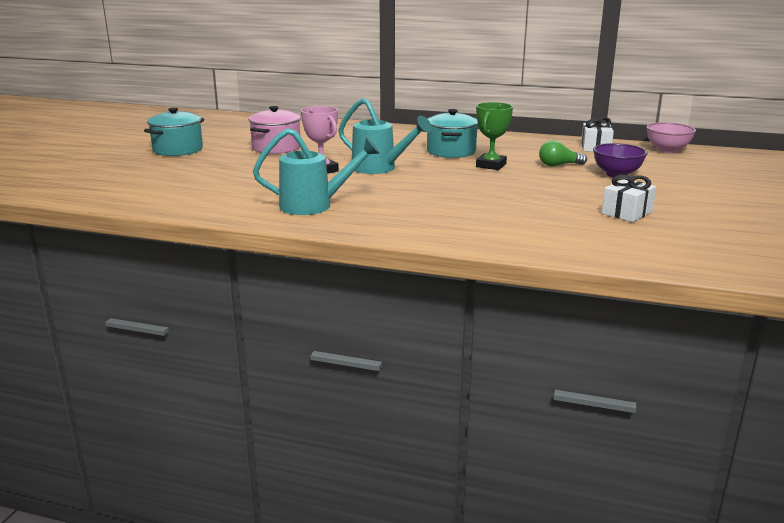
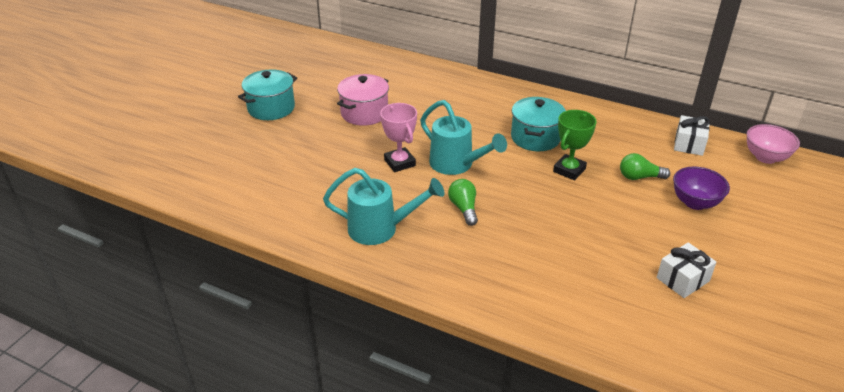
camera: 10 degrees right, 15 degrees up
(396, 190) = (464, 208): none -> green light bulb

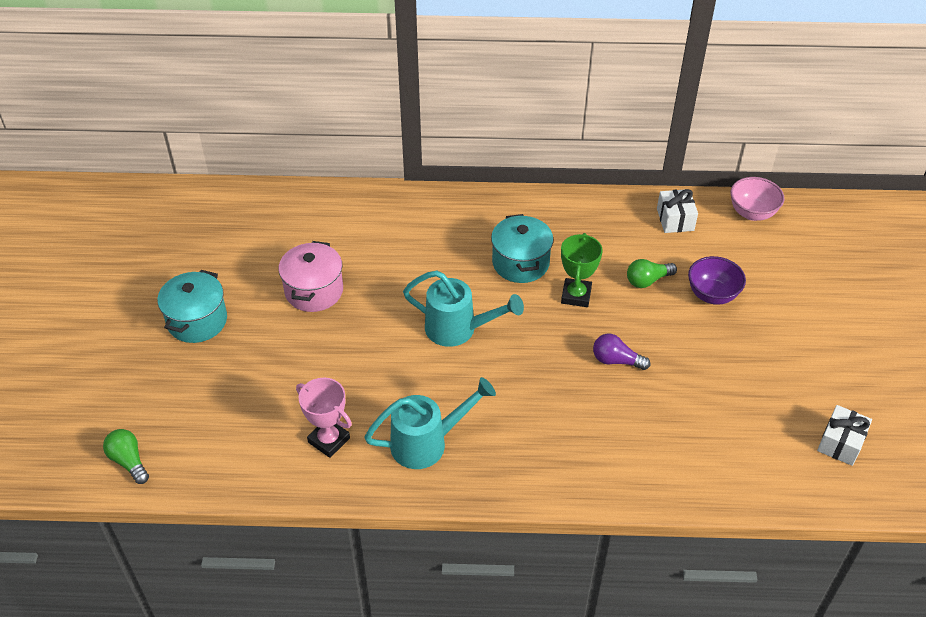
camera: 25 degrees left, 10 degrees up
(399, 163) = (396, 348): pink trophy -> pink trophy (329, 440)
(464, 208) = (497, 384): green light bulb -> green light bulb (129, 461)
(577, 223) = (616, 360): none -> purple light bulb
(682, 279) = (739, 392): white gift -> white gift (840, 443)

